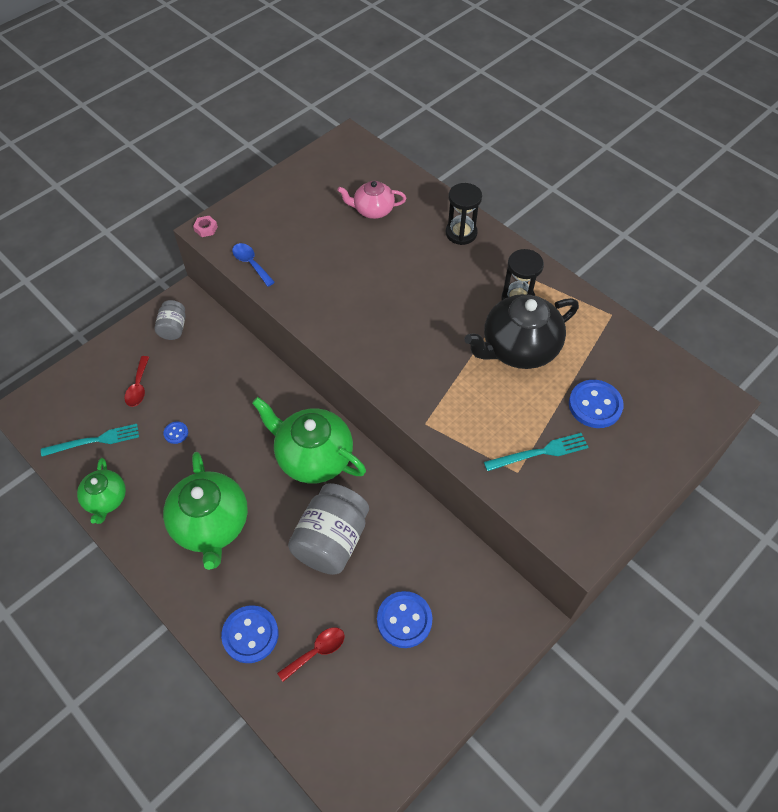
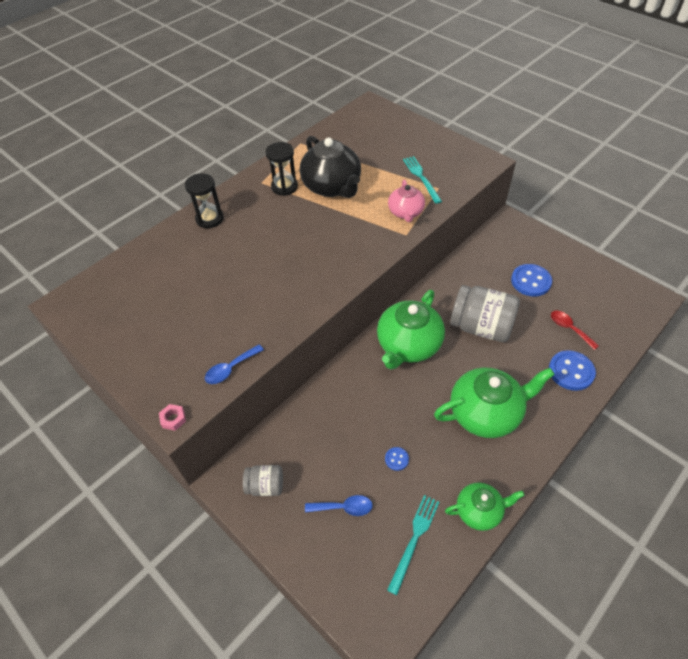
camera: 90 degrees left, 5 degrees down
(94, 440) = (414, 539): turquoise fork -> turquoise fork turned 45 degrees clockwise
(138, 387) = (344, 507): red spoon -> blue spoon
(373, 210) = (171, 278): pink teapot -> pink teapot (406, 212)
(595, 405) = (379, 153): blue button -> none

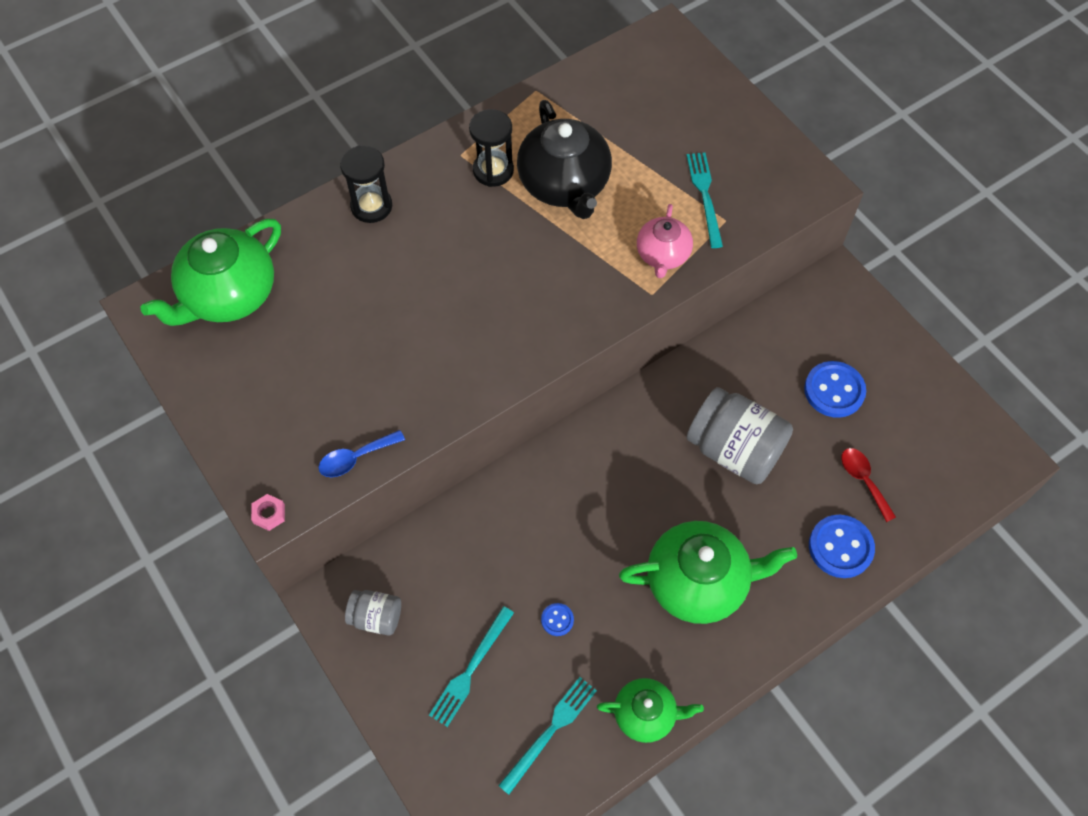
camera: 10 degrees right, 10 degrees up
(344, 507) = (471, 669): blue spoon -> turquoise fork
(408, 345) = (620, 456): green teapot -> green teapot (229, 295)

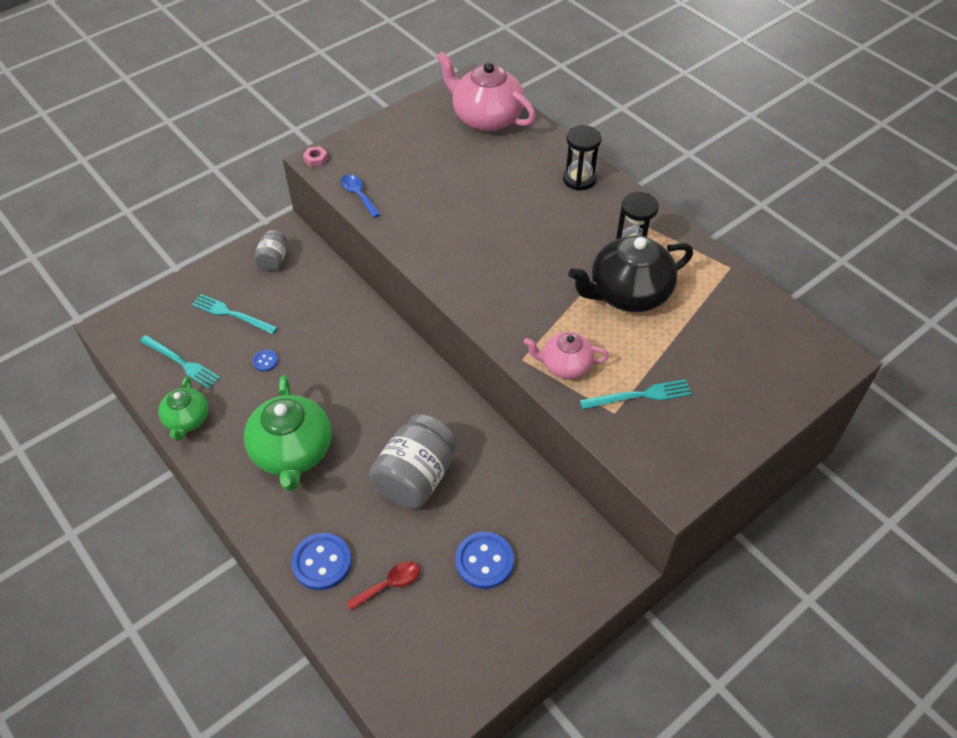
camera: 85 degrees right, 10 degrees down
(229, 295) = (486, 118): green teapot -> pink teapot

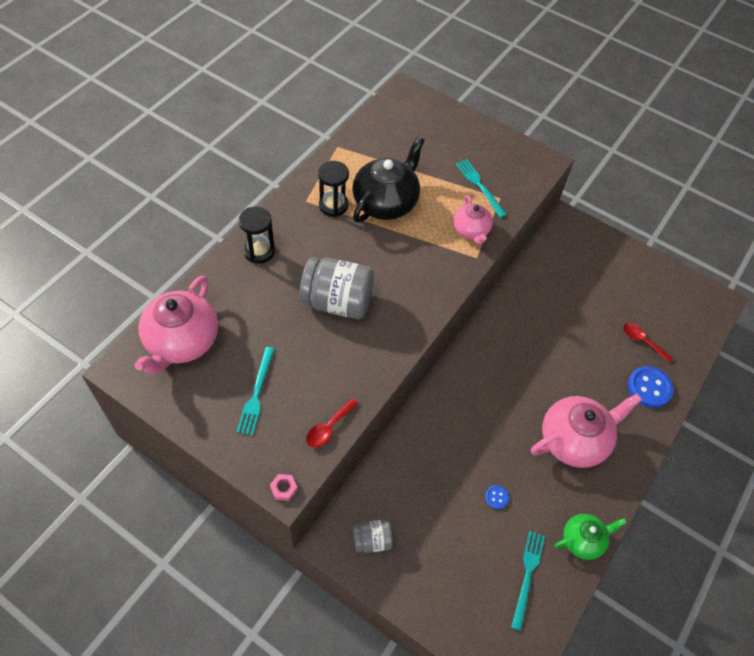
camera: 110 degrees left, 5 degrees up
(231, 314) = (454, 553): turquoise fork -> turquoise fork (256, 393)
(292, 452) = (574, 440): green teapot -> pink teapot
(358, 195) = (328, 428): blue spoon -> red spoon
(416, 477) = (556, 347): grey jar -> grey jar (337, 302)
(484, 561) = (598, 290): blue button -> none
(628, 293) = (386, 202): black teapot -> black teapot turned 105 degrees counterclockwise

